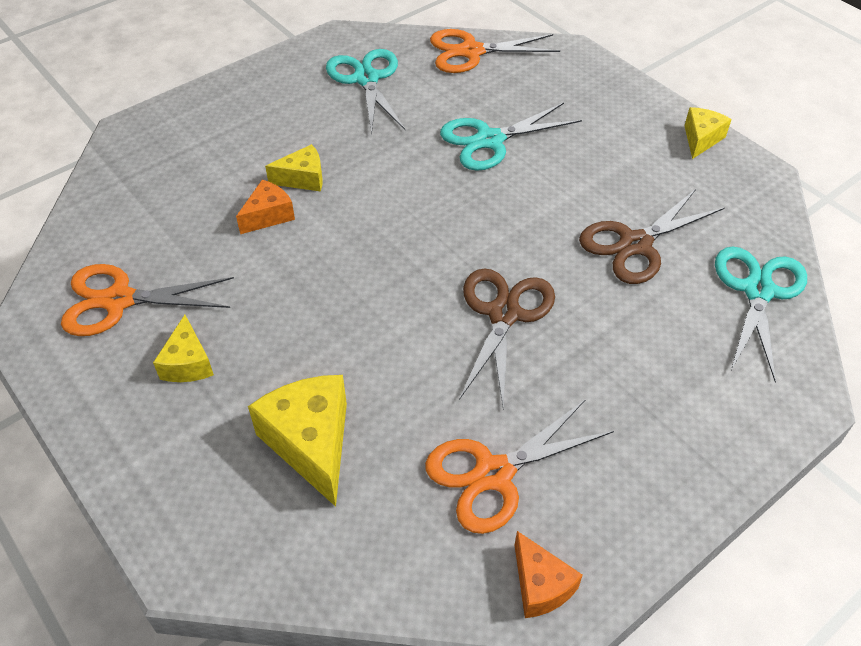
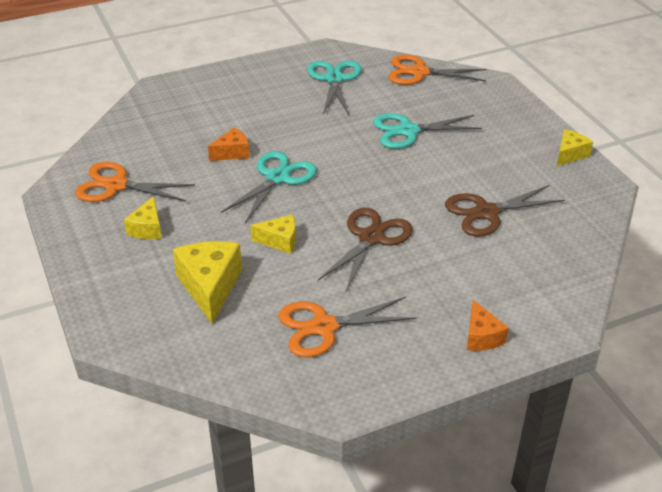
camera: 15 degrees right, 10 degrees down
(303, 178) = (264, 134): yellow cheese -> yellow cheese (280, 241)
(540, 585) = (328, 393): orange cheese -> orange cheese (481, 337)
(758, 291) = (565, 256): turquoise scissors -> turquoise scissors (277, 178)

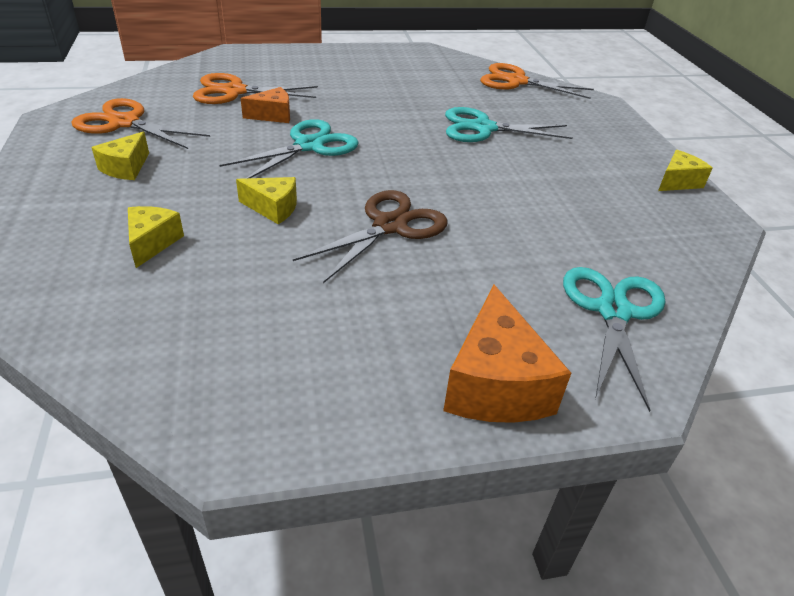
camera: 10 degrees right, 0 degrees up
(210, 287) = (152, 243): yellow cheese -> yellow cheese, size x0.58
(324, 327) = (270, 322): orange scissors -> orange scissors (235, 91)
(334, 79) = (421, 73): turquoise scissors -> turquoise scissors (613, 311)
(481, 337) = (495, 384): orange cheese -> orange cheese, size x1.71
(486, 212) = (552, 224): brown scissors -> none

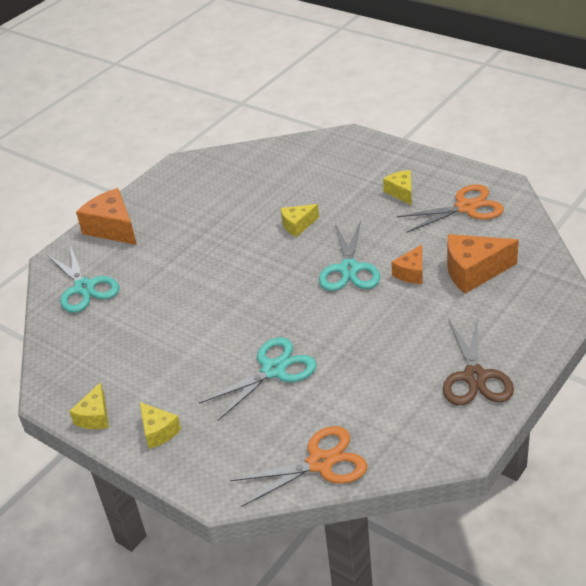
camera: 145 degrees right, 0 degrees up
(152, 243) = (315, 180): yellow cheese -> yellow cheese (158, 431)
(235, 91) = (474, 272): orange scissors -> orange cheese
(390, 226) = (231, 256): brown scissors -> brown scissors (474, 377)

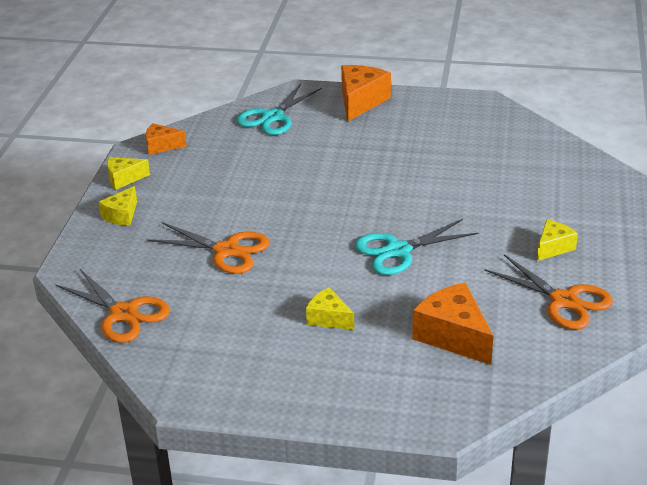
camera: 60 degrees right, 5 degrees down
(273, 370) = (226, 250): turquoise scissors -> orange scissors
(298, 225) = (443, 199): yellow cheese -> yellow cheese (328, 318)
(411, 273) = (420, 293): orange cheese -> orange cheese (161, 146)
(474, 377) = (286, 379): brown scissors -> none

